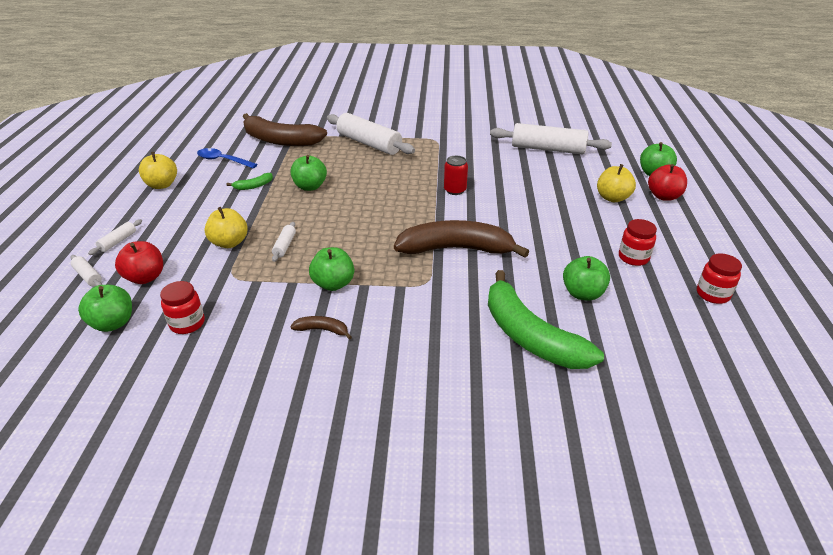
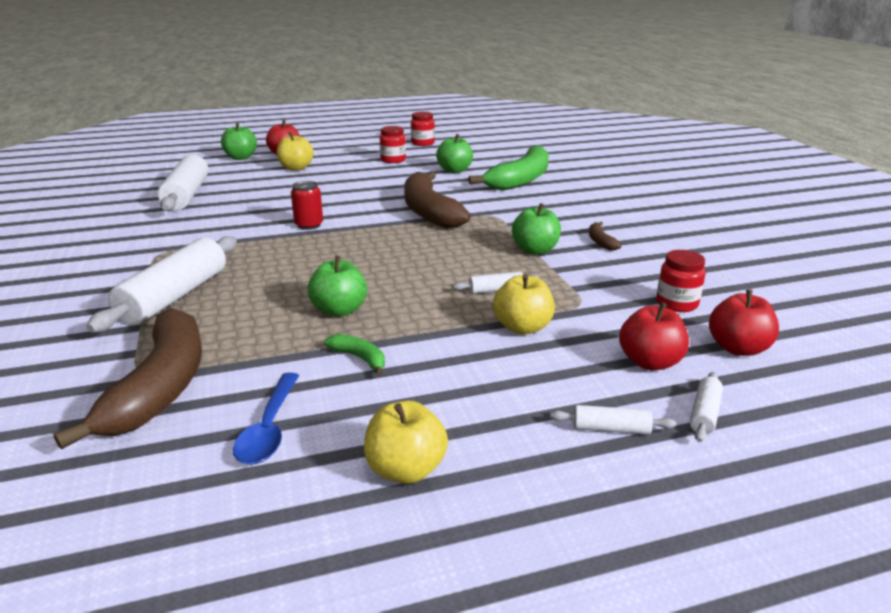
camera: 110 degrees left, 10 degrees down
(113, 323) = (738, 348): green apple -> red apple

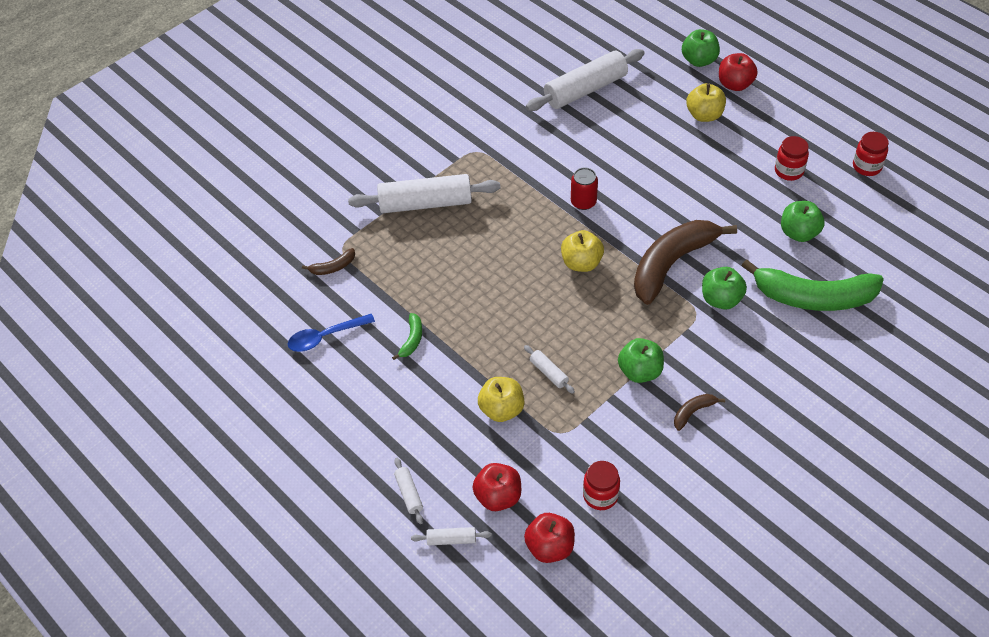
camera: 65 degrees right, 25 degrees up
(160, 387) = (333, 267): brown banana -> brown banana, size x0.41
(339, 310) = (462, 298): green apple -> green apple (721, 299)
(406, 469) = (324, 412): yellow apple -> yellow apple (581, 263)

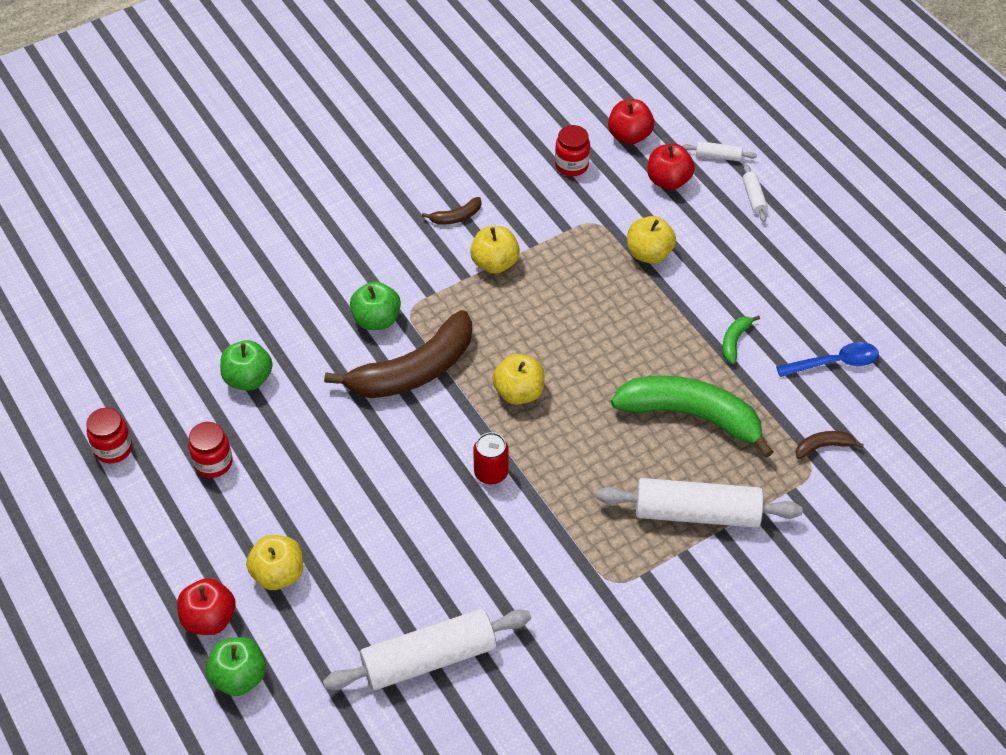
camera: 170 degrees left, 0 degrees up
(548, 373) = (591, 279): white rolling pin -> none
(640, 371) = (495, 263): green apple -> yellow apple
(813, 297) = (275, 303): green banana -> green banana (691, 416)

